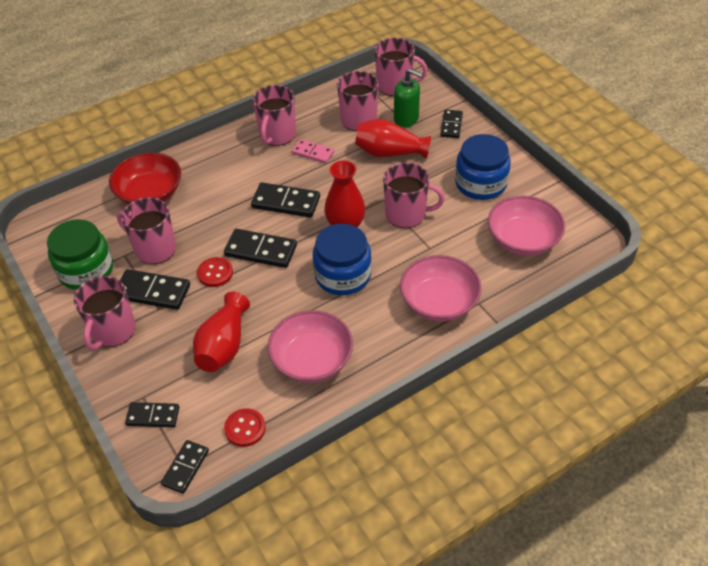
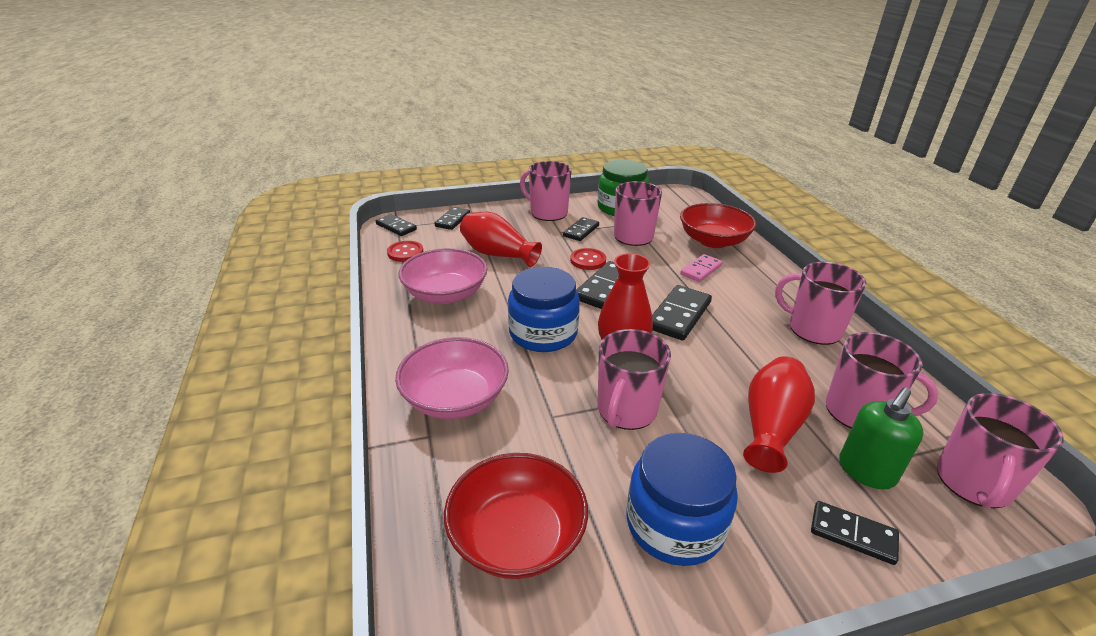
camera: 105 degrees right, 15 degrees down
(153, 291) = (581, 231): black domino -> black domino, size x0.64
(313, 153) = (773, 351): pink domino -> pink domino (701, 270)
(523, 239) = (517, 536): pink bowl -> red bowl

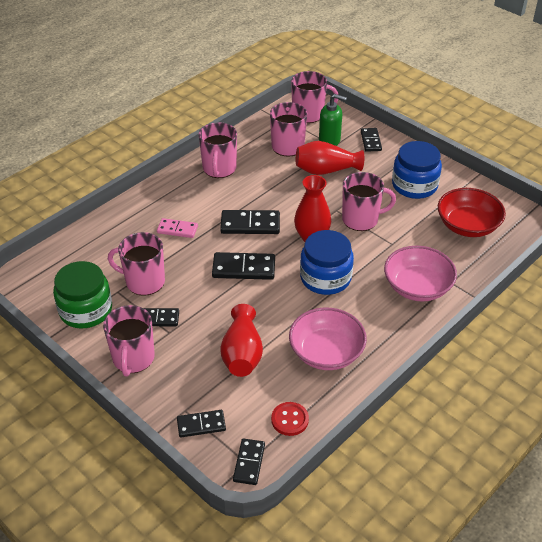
camera: 120 degrees left, 10 degrees up
(588, 260) = (209, 294): red button -> none
(713, 241) = (120, 234): red bowl -> none

